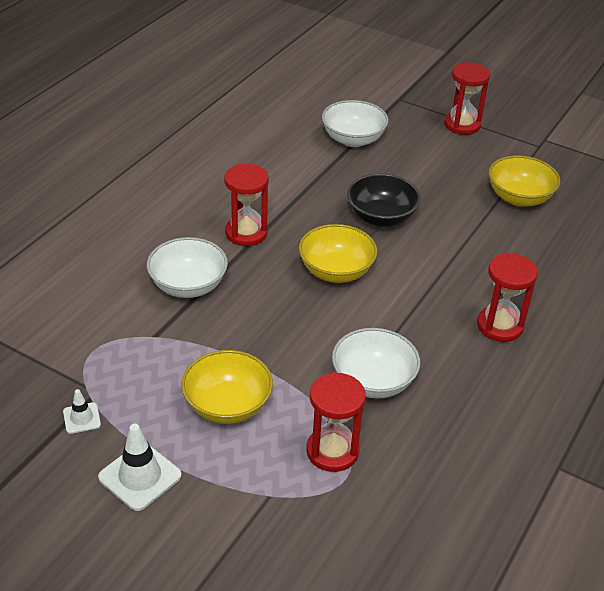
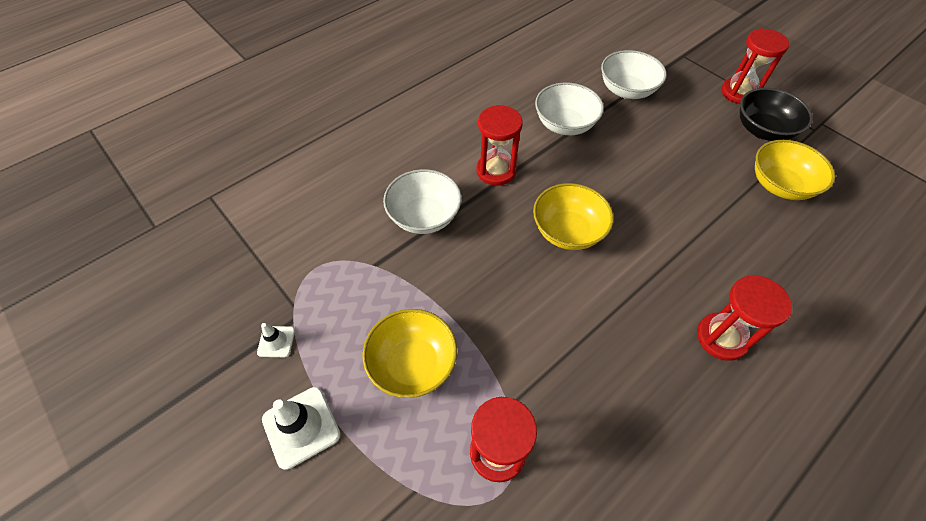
camera: 20 degrees right, 15 degrees up
(373, 381) = (566, 374): white bowl -> white bowl (564, 124)
(381, 217) = (630, 179): black bowl -> black bowl (762, 130)

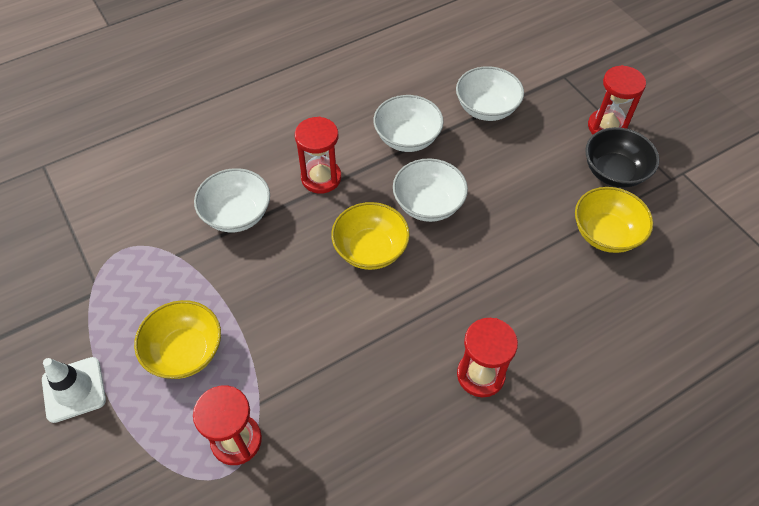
camera: 10 degrees right, 0 degrees up
(276, 341) = (71, 312): white traffic cone -> none
(607, 181) = (428, 204): none -> white bowl

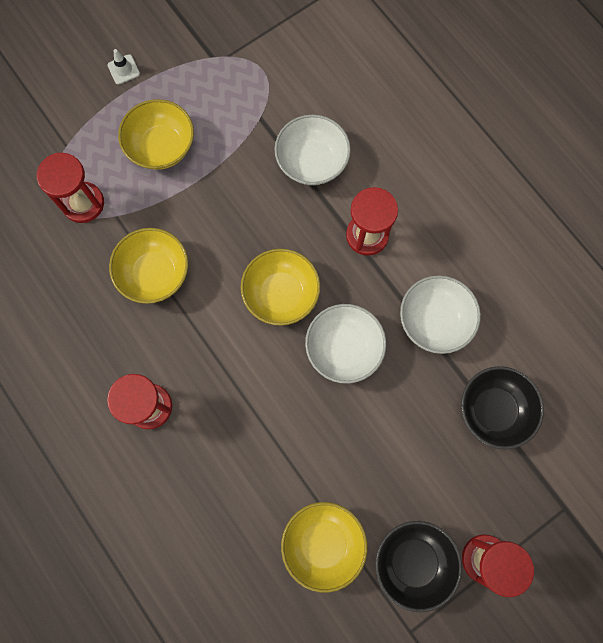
camera: 85 degrees right, 20 degrees up
(74, 389) = (123, 69): white traffic cone -> white traffic cone, size x0.56
(334, 364) = (154, 273): none -> yellow bowl
(486, 108) = (493, 410): white bowl -> black bowl

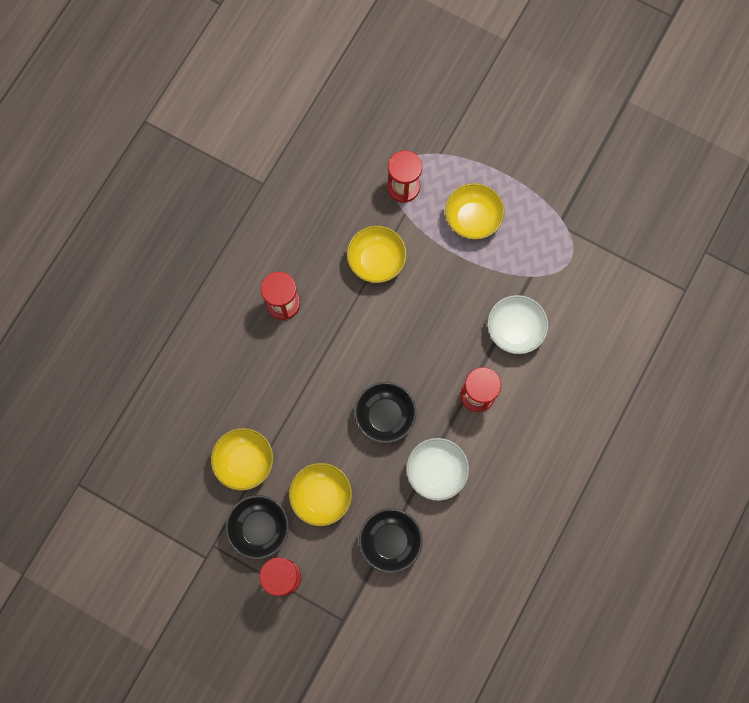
camera: 65 degrees right, 0 degrees up
(123, 69) = (518, 162): white traffic cone -> none
(281, 294) = (403, 354): yellow bowl -> yellow bowl (321, 496)
(343, 348) = (385, 416): white bowl -> black bowl

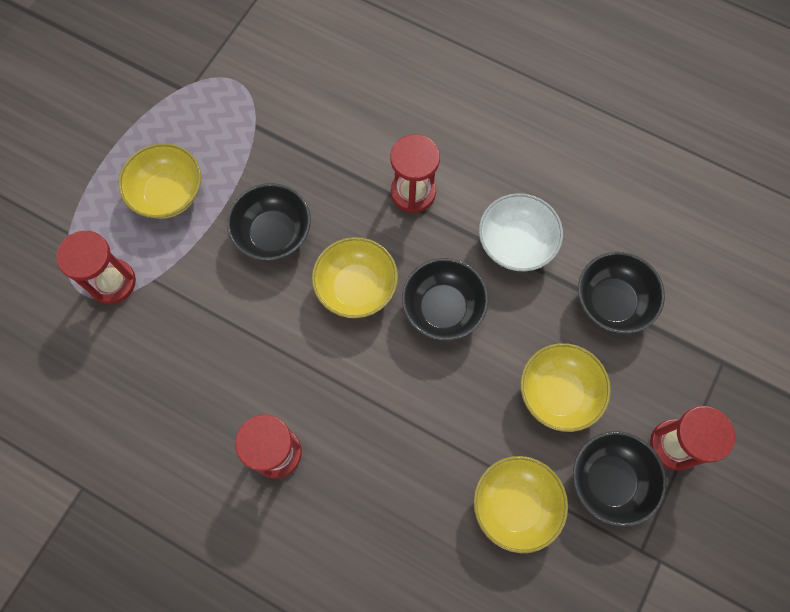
camera: 90 degrees left, 5 degrees down
(376, 261) = (219, 319): yellow bowl -> yellow bowl (356, 287)
(442, 294) = (273, 233): none -> black bowl
(514, 330) = (326, 146): white bowl -> none

